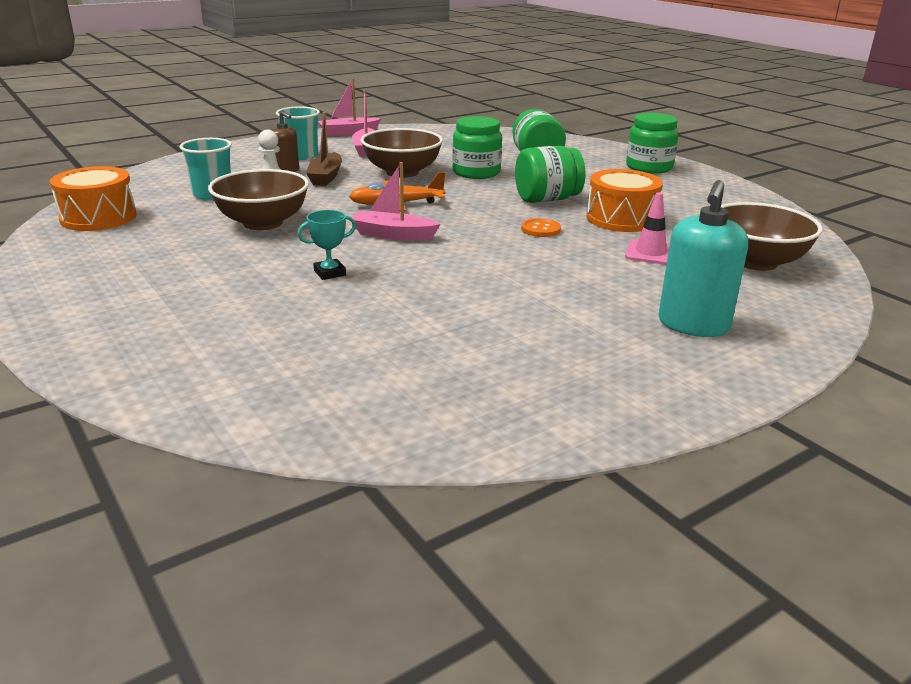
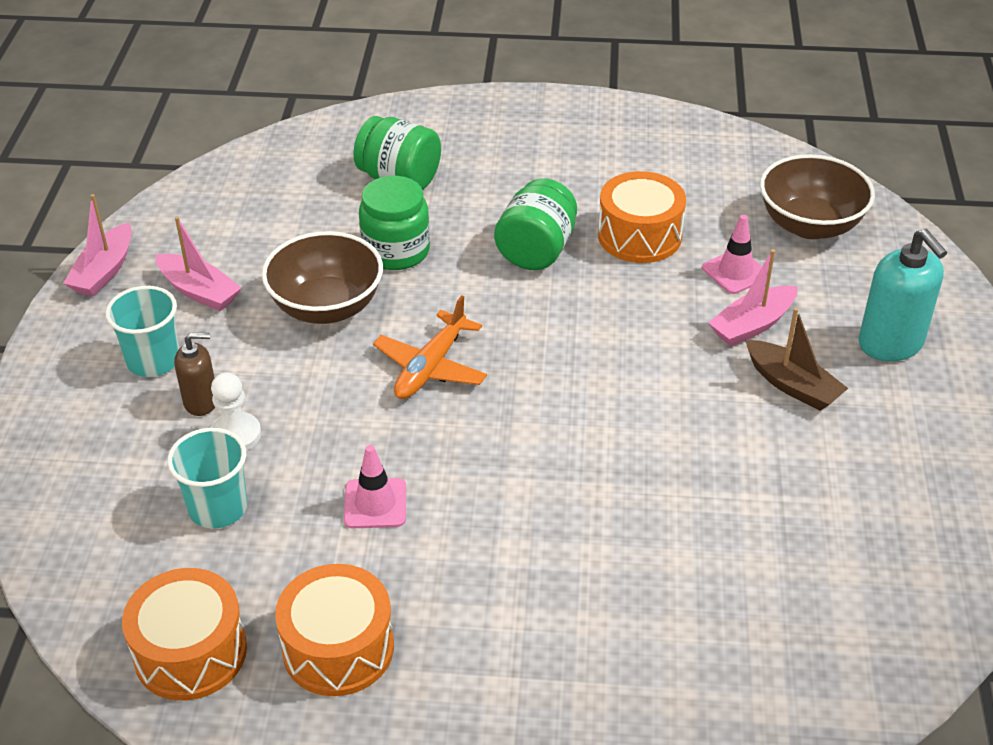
camera: 50 degrees left, 15 degrees up
(135, 246) = (338, 648): none -> orange drum
(263, 223) = (375, 504): brown bowl -> pink traffic cone
(326, 177) = (268, 378): brown boat -> brown boat (792, 385)
(330, 273) = (578, 514): turquoise trophy -> none
(393, 235) = (520, 416): pink boat -> pink boat (752, 325)
(540, 229) = (612, 304): orange button -> none
(649, 167) = (522, 124): green jar -> none

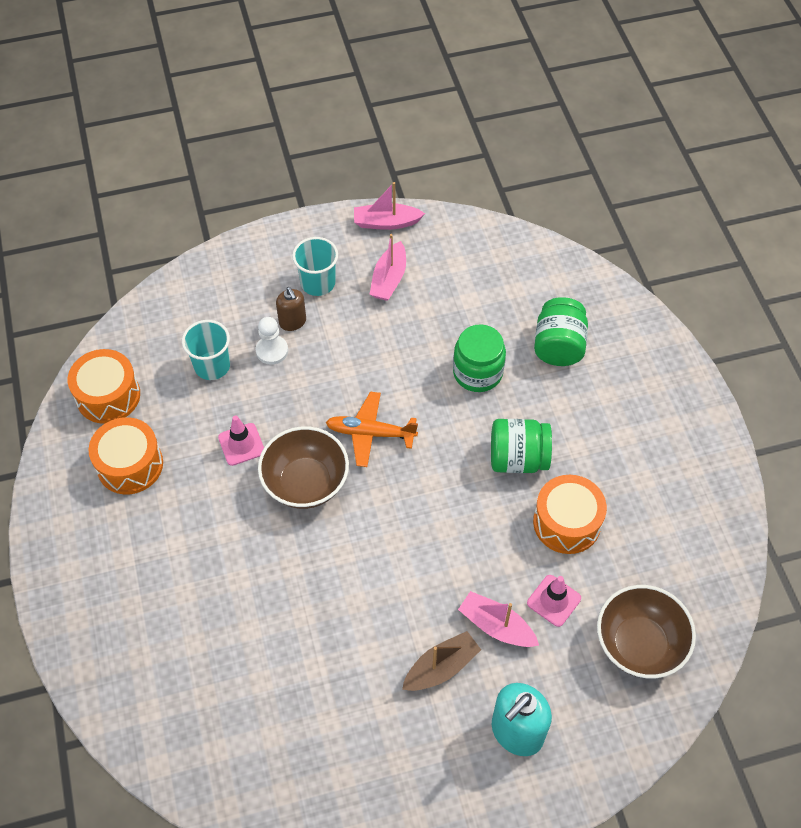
camera: 70 degrees right, 15 degrees up
(326, 307) = (403, 353): brown bowl -> brown bowl (305, 483)
(792, 385) = (441, 667): brown boat -> brown boat turned 150 degrees counterclockwise

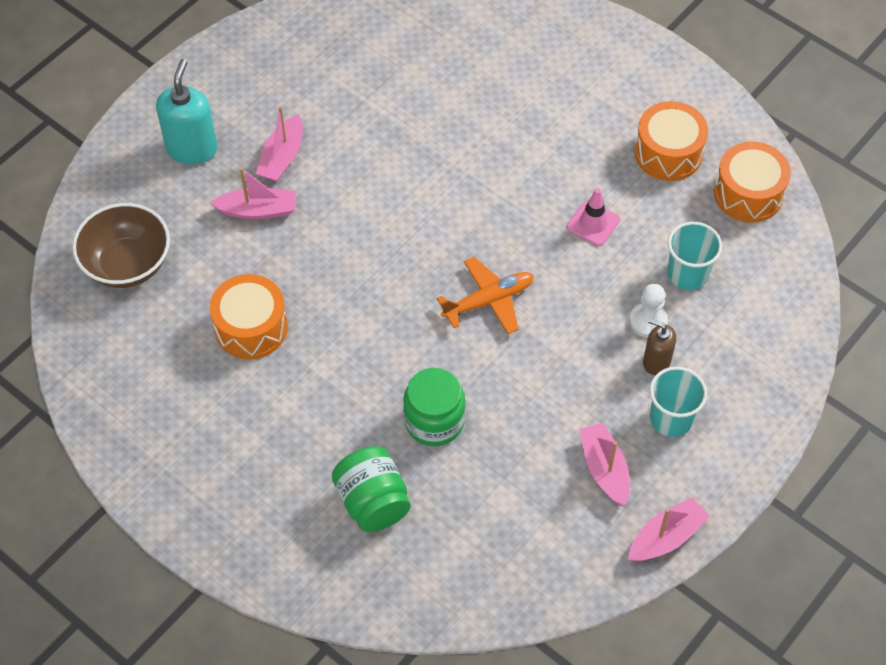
camera: 145 degrees right, 0 degrees up
(305, 483) = (508, 226): brown bowl -> none
(441, 667) = (282, 157): brown boat -> pink boat
(518, 458) = (335, 359): green jar -> none
(554, 600) = (222, 256): pink traffic cone -> none

